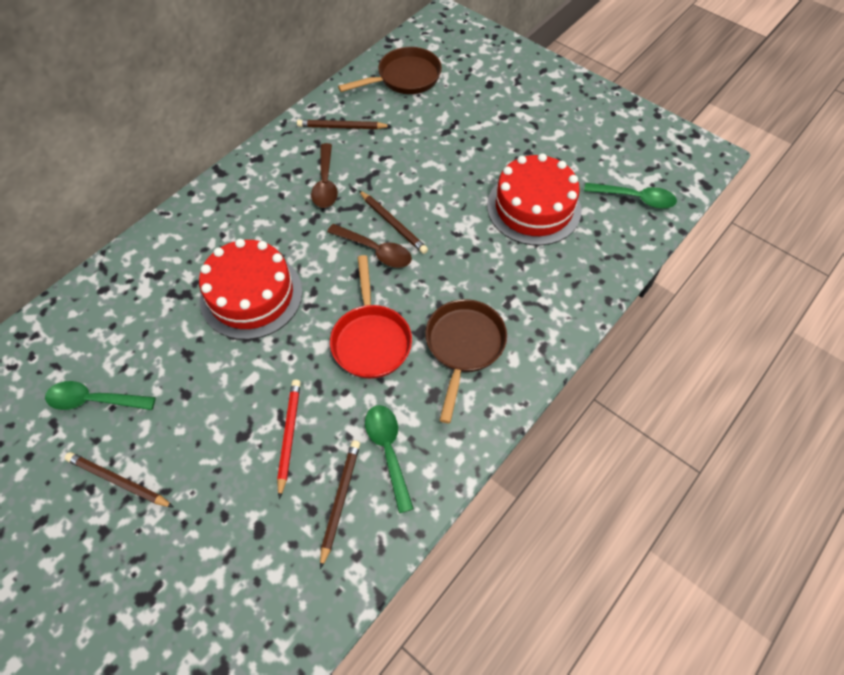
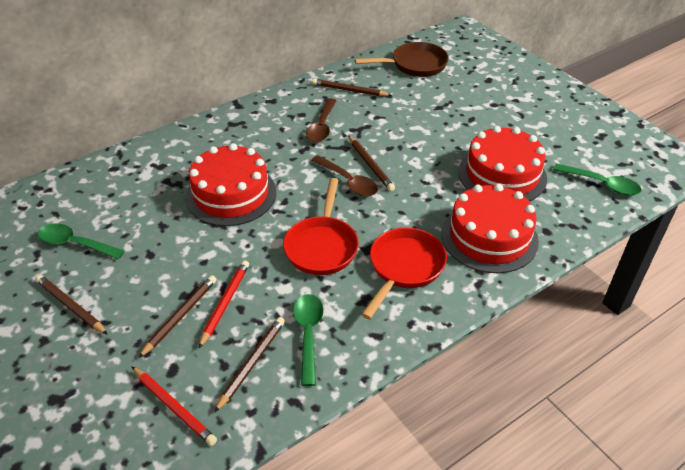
camera: 15 degrees right, 15 degrees down
(246, 463) = (181, 316): none -> brown pencil
(275, 573) = (174, 407): none -> red pencil
(464, 346) = (404, 268): brown pan -> red pan
(539, 289) = (489, 237): none -> red cake

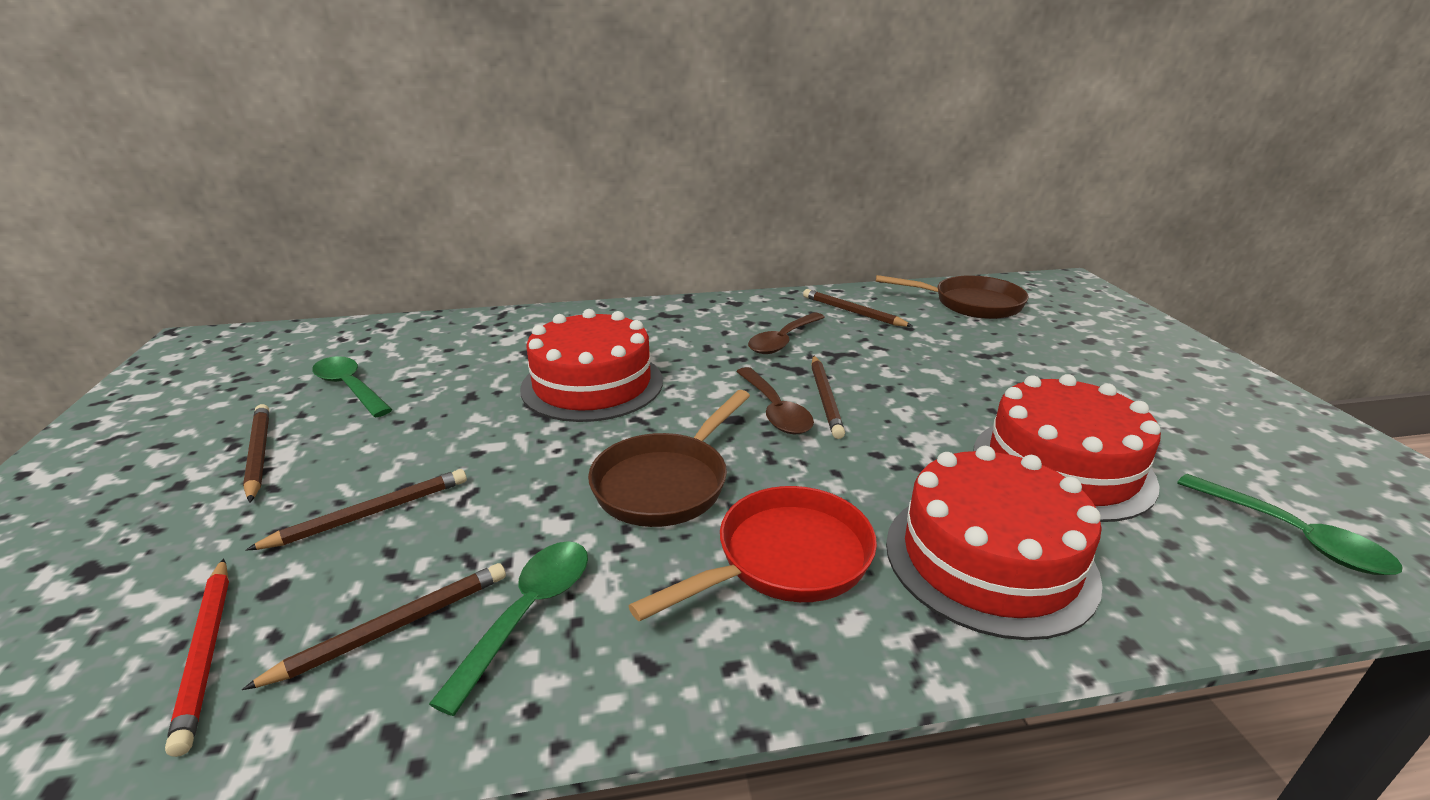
camera: 25 degrees right, 15 degrees down
(225, 303) = (449, 517): red pencil -> none
(322, 246) = (666, 483): red pan -> brown pan

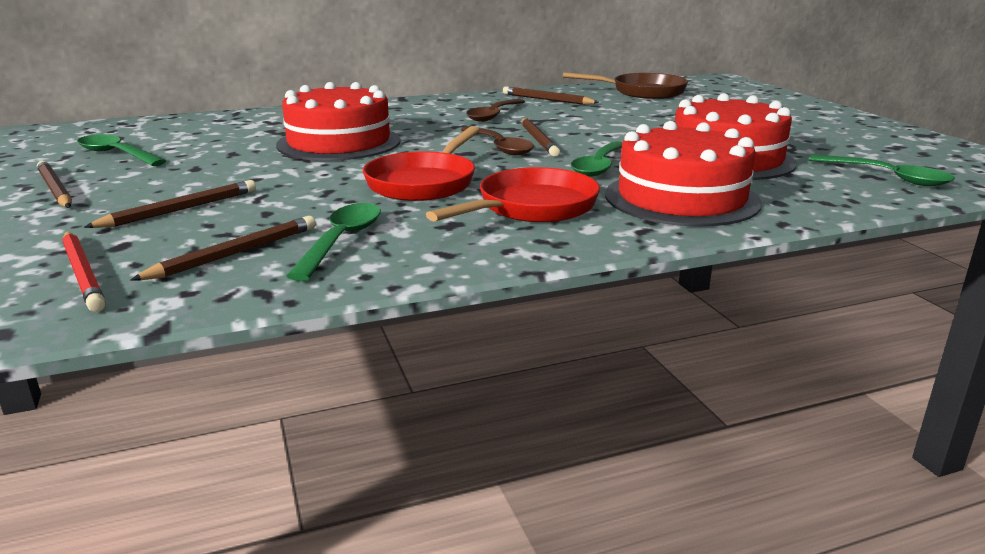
camera: 10 degrees left, 5 degrees down
(666, 483) = (424, 183): brown pan -> red pan
(890, 466) = (599, 166): none -> green spoon

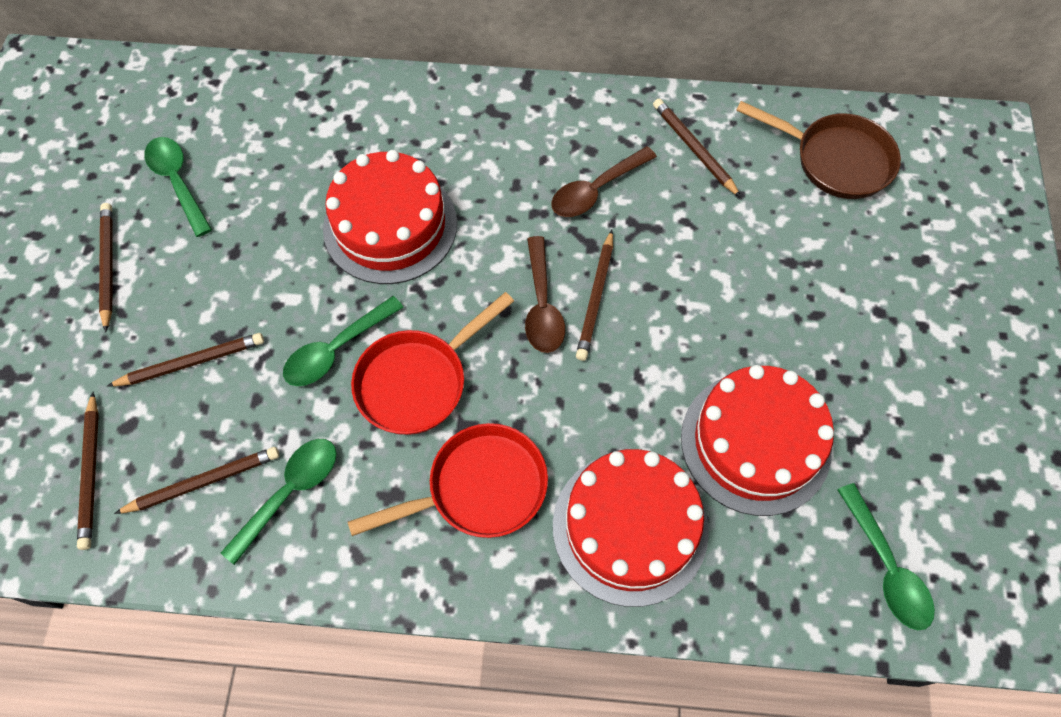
camera: 25 degrees right, 40 degrees up
(82, 274) = (90, 473): red pencil -> brown pencil
(599, 166) = (608, 406): green spoon -> green spoon (336, 349)

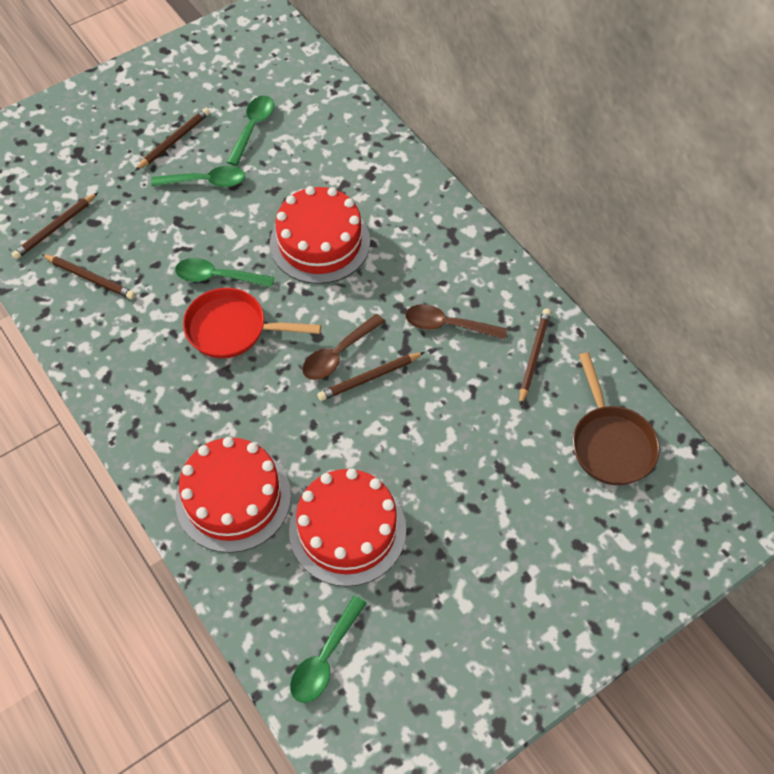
camera: 50 degrees right, 5 degrees down
(192, 362) = (152, 220): brown pencil -> none
(290, 492) = (116, 320): green spoon -> green spoon (206, 182)
(479, 488) = (193, 406): red pan -> none

